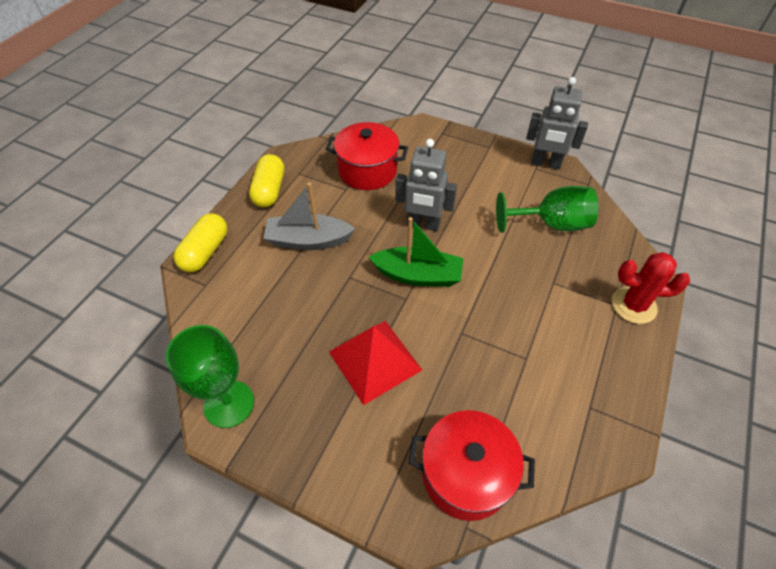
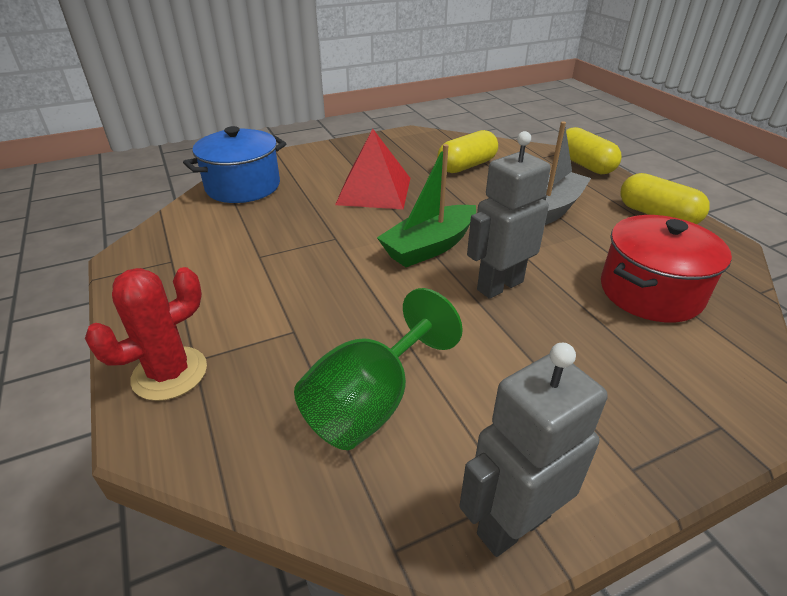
camera: 130 degrees right, 15 degrees down
(229, 404) = (420, 139): green goblet -> none
(269, 326) = (466, 166): none -> yellow capsule
(466, 474) = (243, 186): red pot -> blue pot

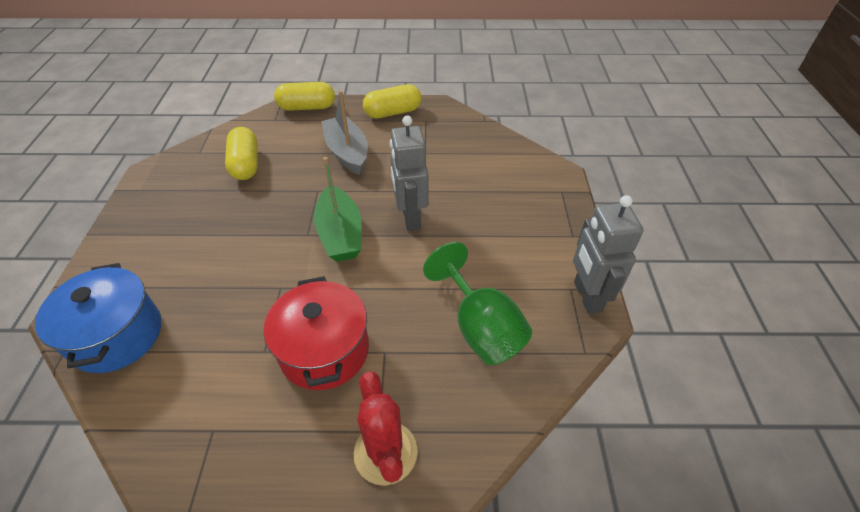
camera: 65 degrees left, 10 degrees up
(374, 191) = (228, 236): red pyramid -> none
(650, 292) = (459, 158): red pot -> red pot (324, 350)

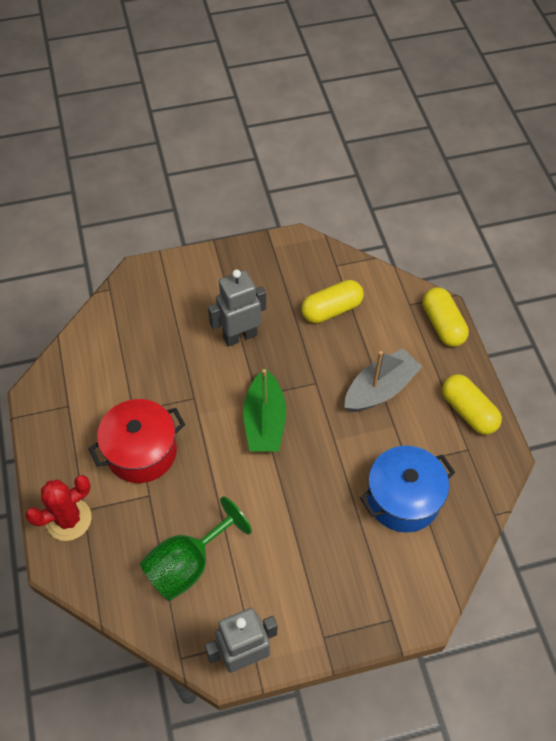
camera: 75 degrees right, 10 degrees up
(117, 335) = (127, 312): blue pot -> blue pot (403, 499)
(340, 234) = (264, 421): green boat -> green boat turned 60 degrees counterclockwise
(410, 217) = (303, 475): grey robot -> grey robot (240, 336)

